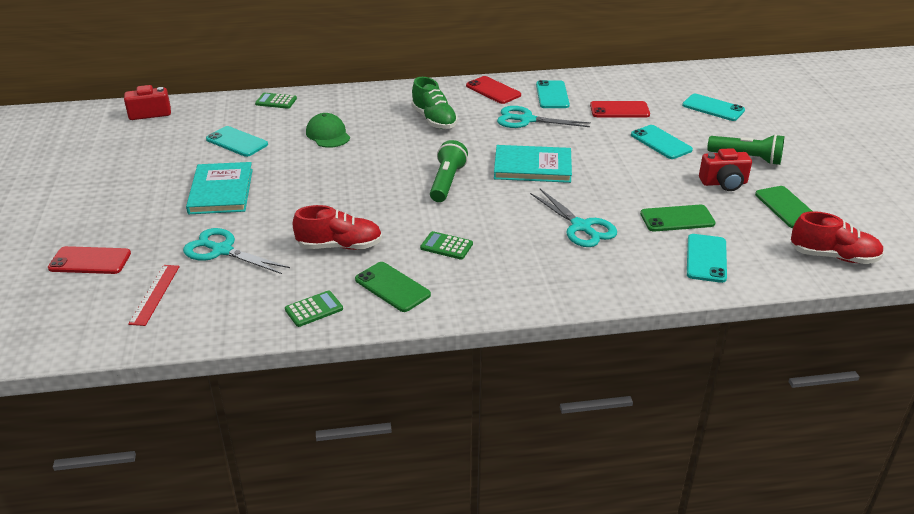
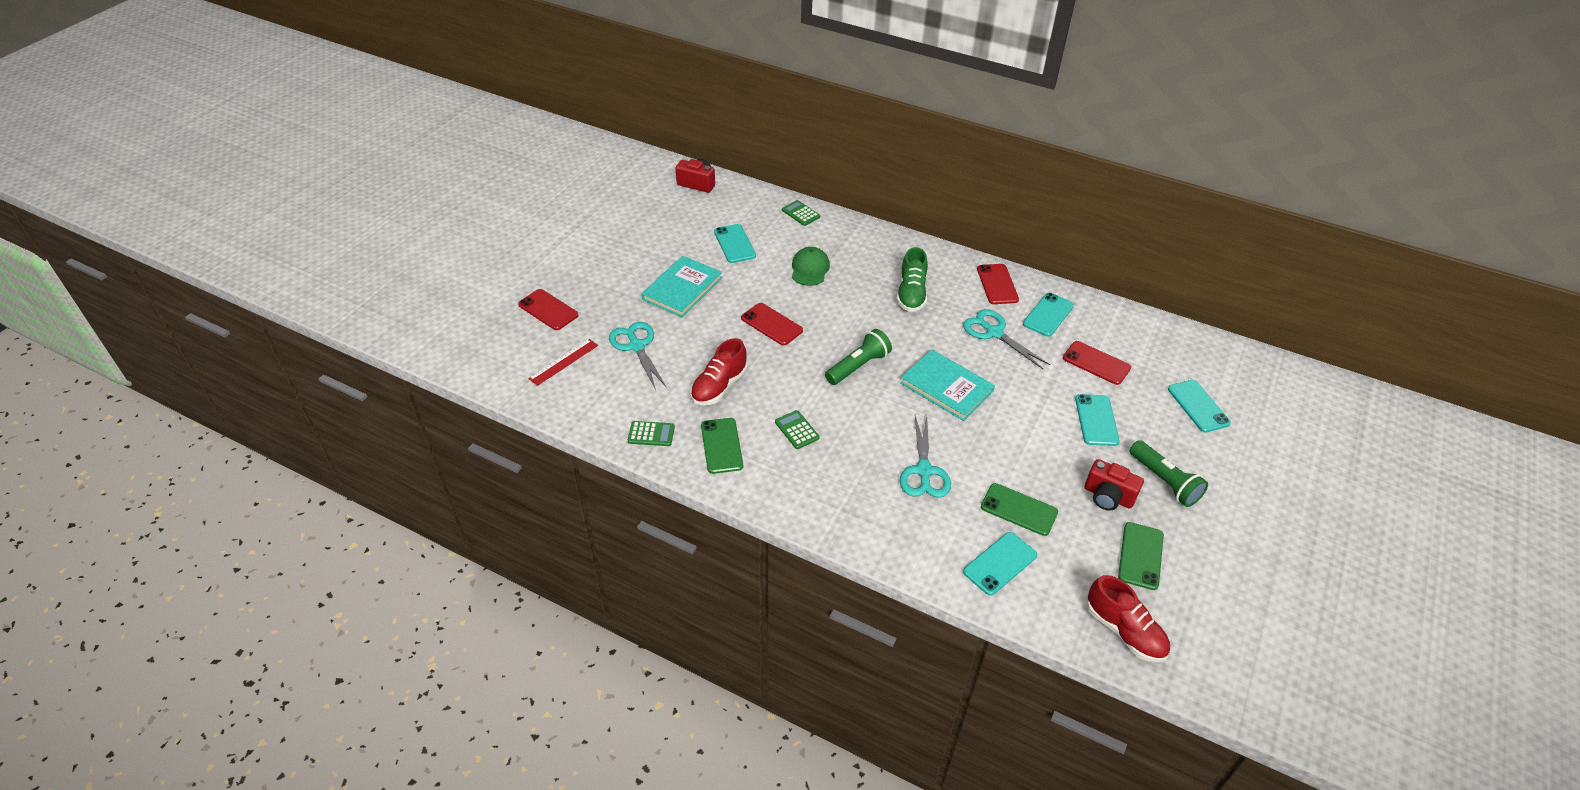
camera: 35 degrees right, 10 degrees up
(337, 184) = (771, 324): none -> red phone
(339, 246) = (719, 386): red shoe -> red shoe turned 90 degrees clockwise

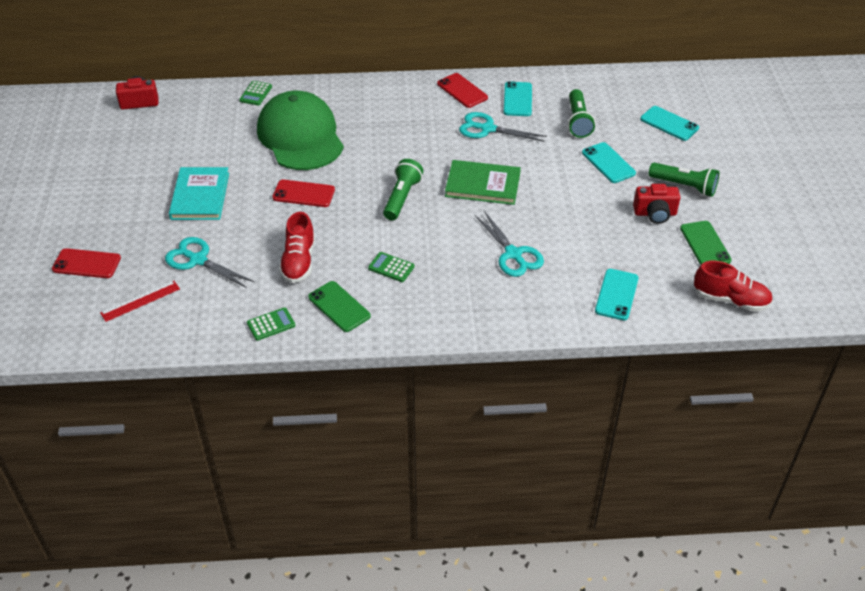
camera: 30 degrees left, 0 degrees up
(564, 362) = (140, 301): red ruler -> red ruler turned 45 degrees clockwise
(734, 244) = (217, 140): turquoise phone -> none
(800, 213) = (256, 93): green calculator -> green calculator turned 90 degrees counterclockwise
(810, 269) = (300, 136): green cap -> green cap, size x2.16
(911, 294) = (400, 124): green shoe -> none
(946, 387) = (482, 185): turquoise book -> green book
(1019, 509) = (601, 250): green phone -> none
(1096, 363) = (578, 121): red phone -> green flashlight

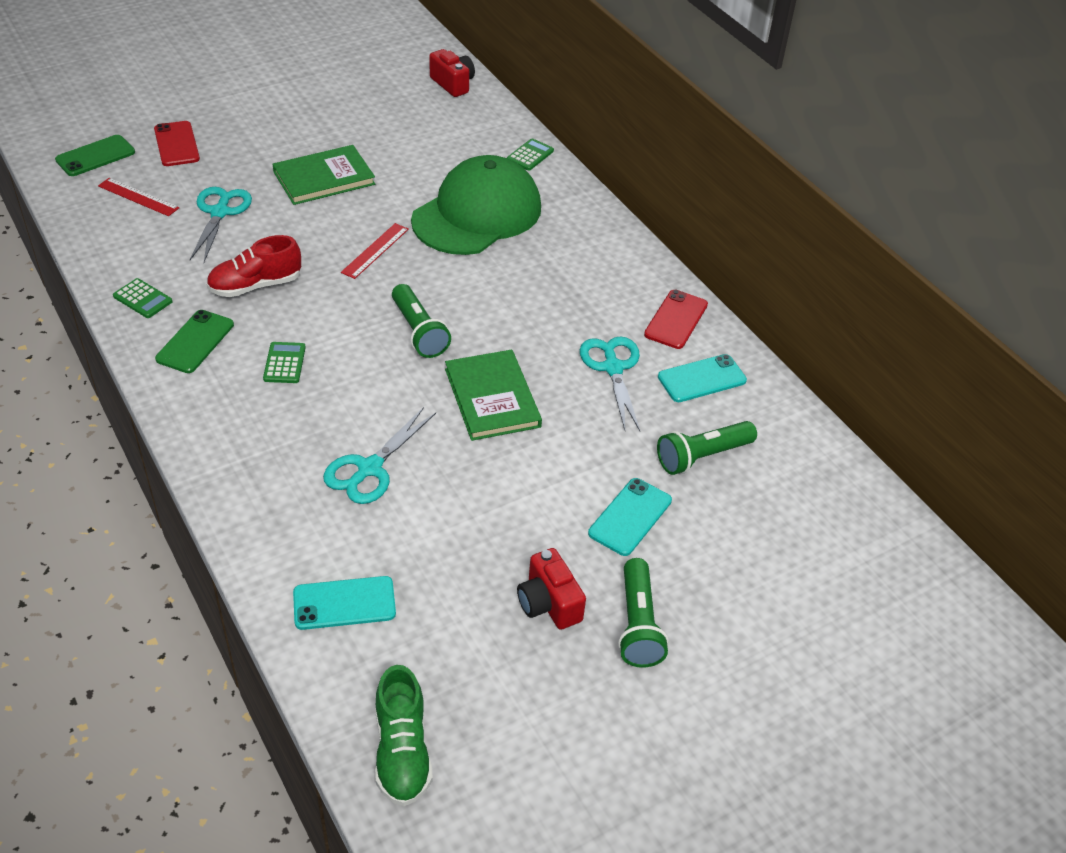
camera: 60 degrees right, 0 degrees up
(200, 196) = (324, 178): turquoise book -> green book
(256, 93) = (530, 155): green calculator -> green calculator turned 135 degrees clockwise
(303, 194) = (375, 250): red phone -> red ruler
(402, 197) = (419, 332): green flashlight -> green flashlight turned 75 degrees clockwise
(669, 124) = (781, 566): turquoise phone -> none
(705, 244) = (514, 686): green phone -> green phone (95, 156)
(730, 300) = (402, 751): red shoe -> green shoe

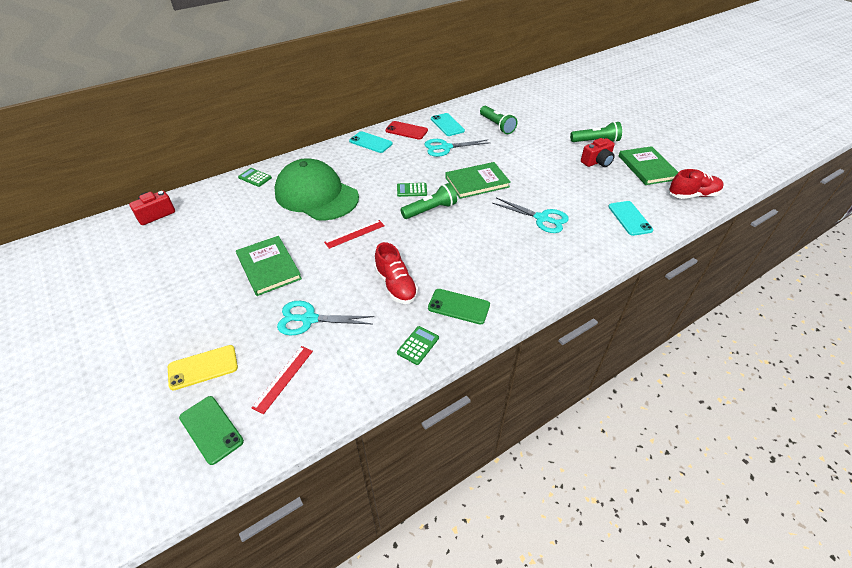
camera: 90 degrees left, 0 degrees up
(177, 144) = (203, 367): red phone -> yellow phone
(284, 363) = (469, 261): green calculator -> green calculator (412, 190)
(375, 250) = (354, 234): red ruler -> red ruler turned 60 degrees counterclockwise
(402, 751) = (692, 195): green shoe -> red shoe
(520, 697) = (647, 167): none -> green book
(630, 517) = (539, 143): turquoise phone -> turquoise phone (370, 142)

